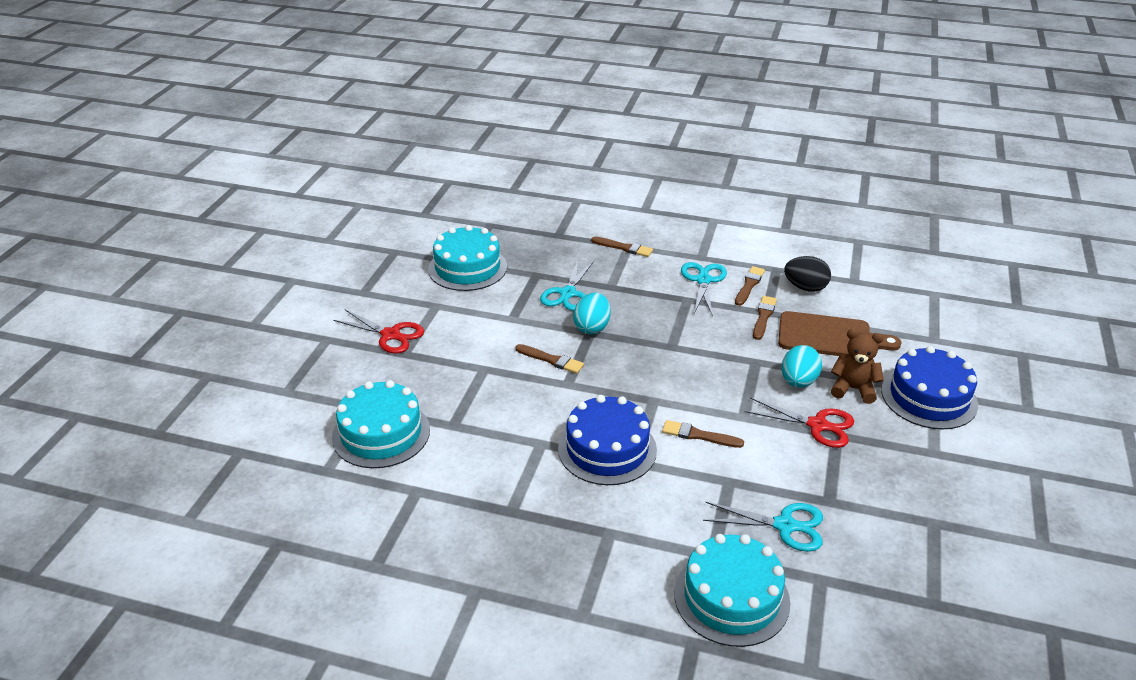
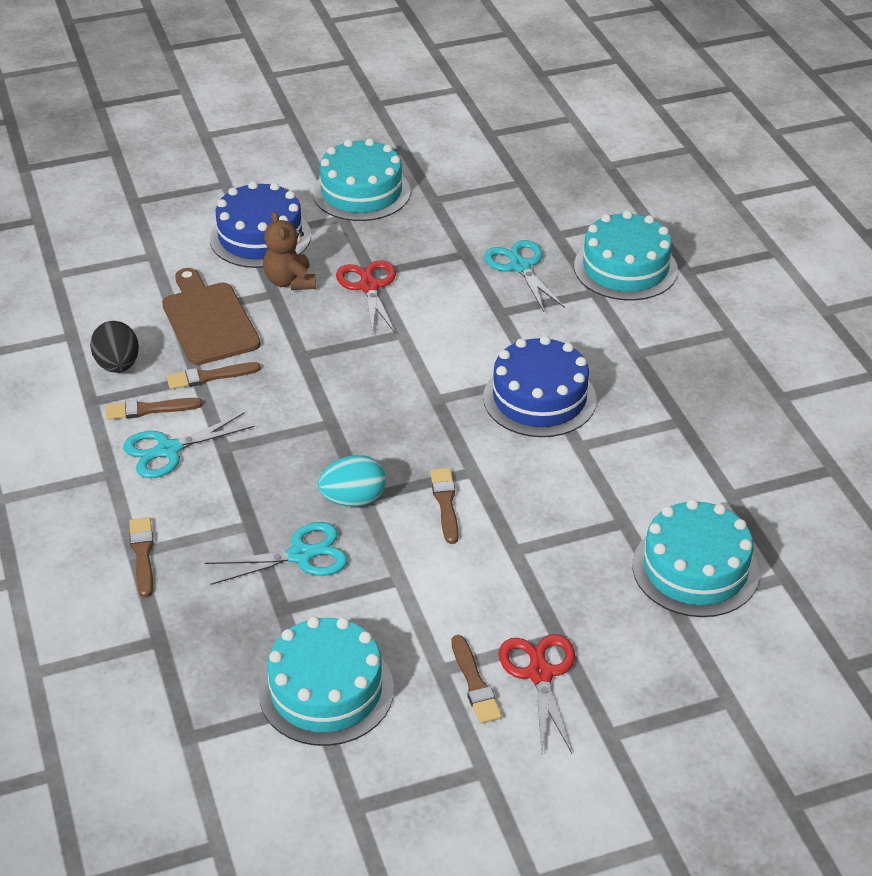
camera: 125 degrees left, 5 degrees up
(699, 435) = (458, 350): brown brush -> brown brush (474, 683)
(798, 382) = (311, 317): turquoise egg -> none
(972, 481) = (361, 192): none -> turquoise cake

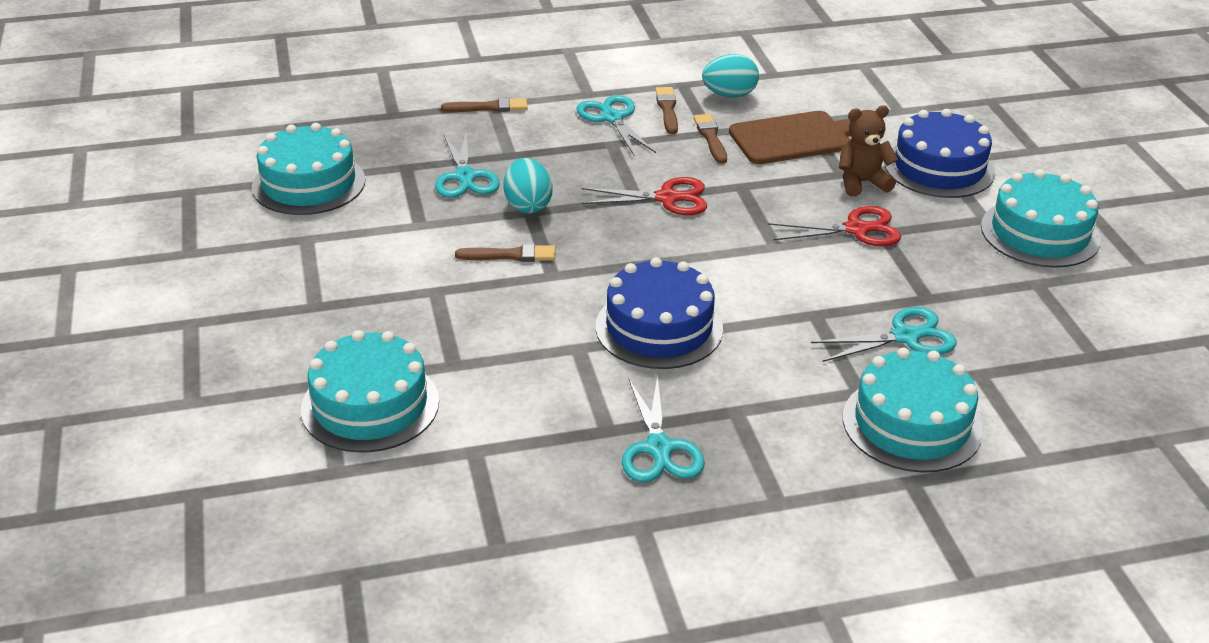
camera: 95 degrees right, 5 degrees down
(118, 365) = (729, 95): black egg -> turquoise egg
(474, 683) = (282, 255): brown brush -> none
(540, 674) = (276, 291): red scissors -> red scissors (667, 198)
(693, 391) = (659, 448): none -> turquoise scissors

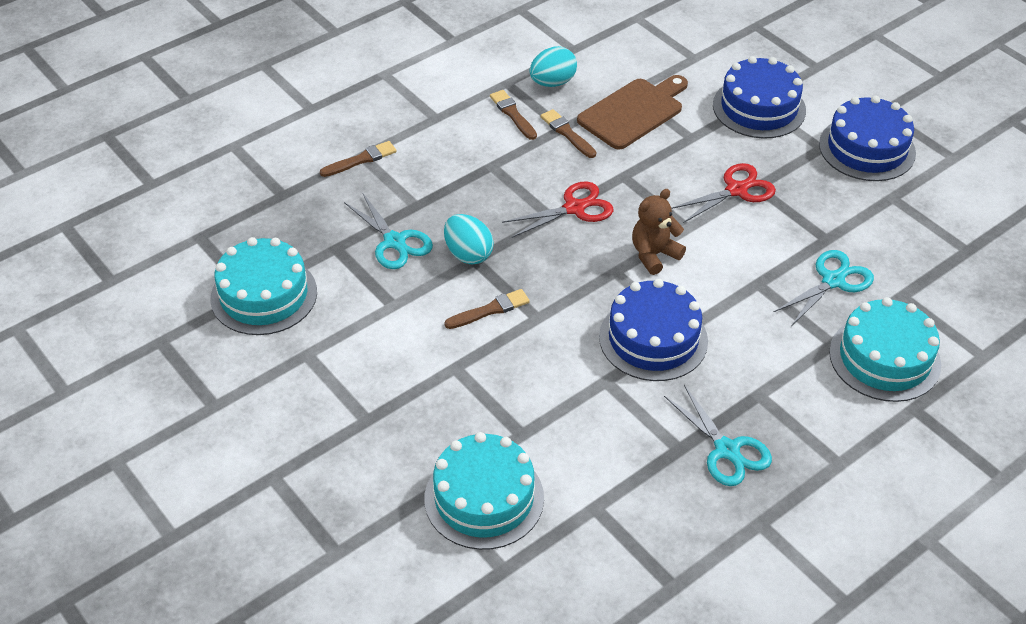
camera: 25 degrees left, 10 degrees up
(612, 118) = (474, 138): turquoise scissors -> none
(862, 183) = (712, 142): brown teddy bear -> brown teddy bear (654, 255)
(1040, 233) = (867, 148): turquoise cake -> blue cake

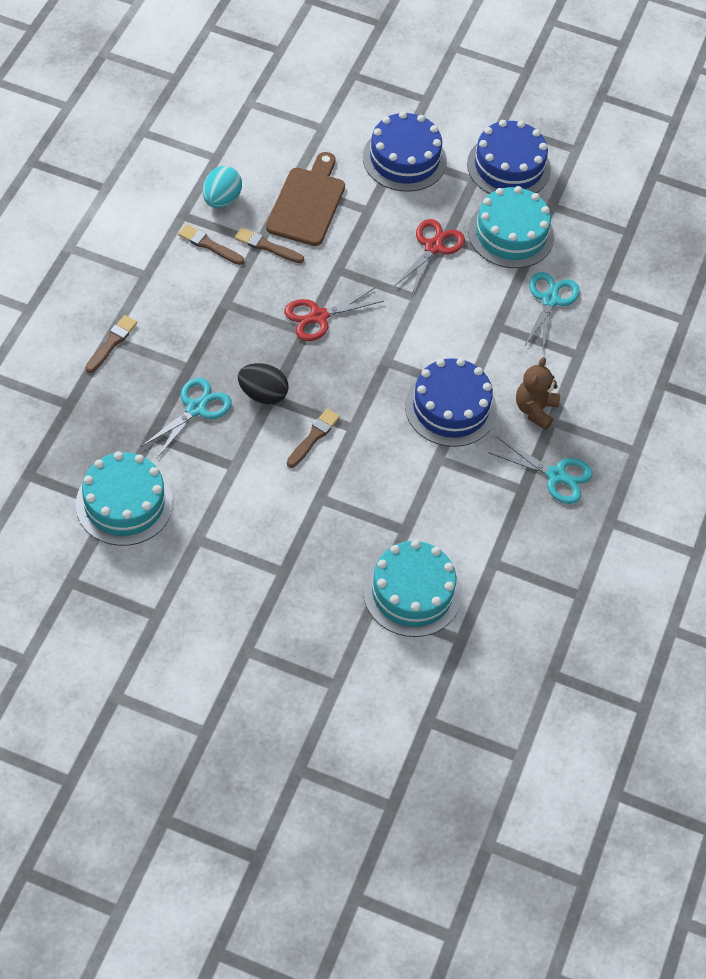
camera: 35 degrees left, 10 degrees up
(394, 242) = (196, 409): turquoise scissors -> turquoise scissors turned 75 degrees counterclockwise
(468, 254) = (263, 395): turquoise egg -> black egg
(574, 208) = (318, 316): red scissors -> red scissors turned 150 degrees counterclockwise
(654, 255) = (406, 333): brown teddy bear -> brown teddy bear (535, 410)
(884, 358) = (621, 351): turquoise cake -> turquoise cake (511, 234)

